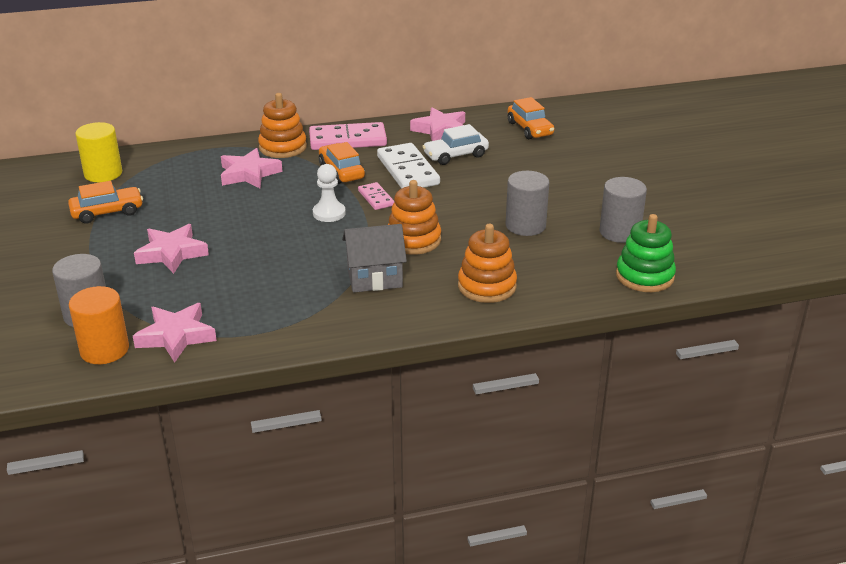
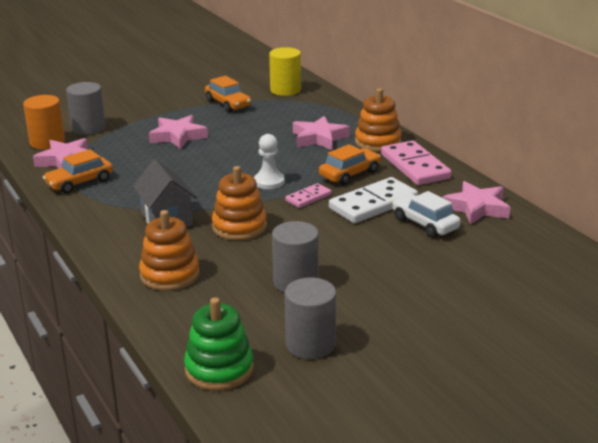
camera: 75 degrees right, 5 degrees down
(530, 129) = (527, 259): orange car -> orange car (79, 182)

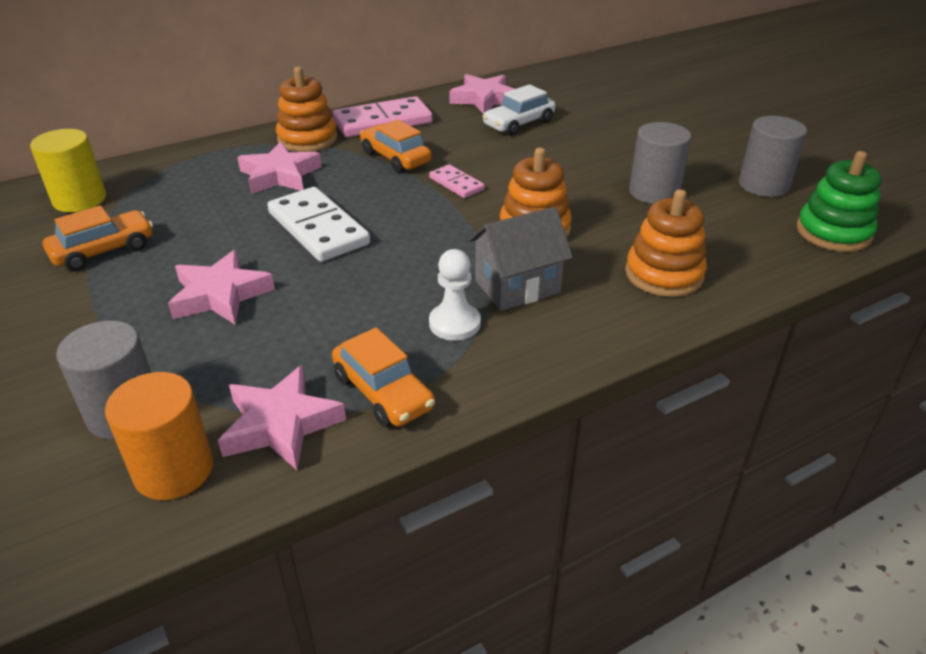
camera: 90 degrees left, 10 degrees up
(269, 182) = (408, 210): white pawn -> white pawn (454, 323)
(373, 204) = (474, 147): white domino -> white domino (318, 228)

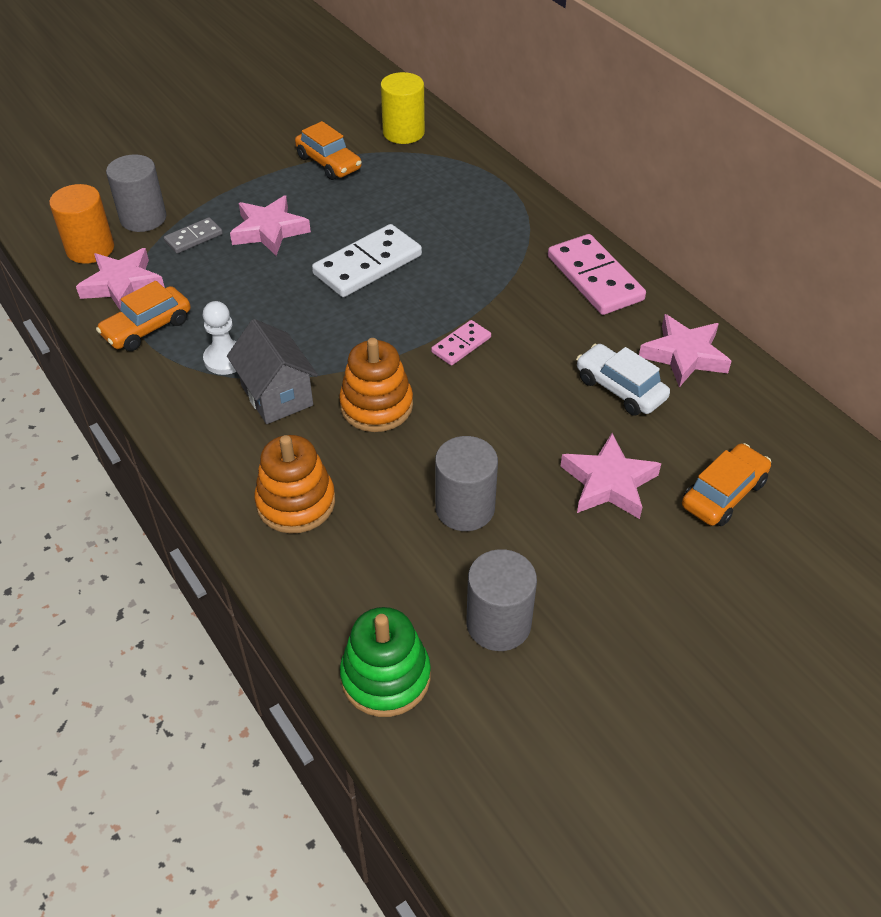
camera: 85 degrees right, 10 degrees up
(202, 359) = (194, 238): none -> grey domino
(280, 175) = (461, 227): pink star -> pink star (608, 483)
(307, 139) = (540, 232): orange stacking toy -> none
(395, 158) = (510, 297): orange car -> orange car (723, 494)

